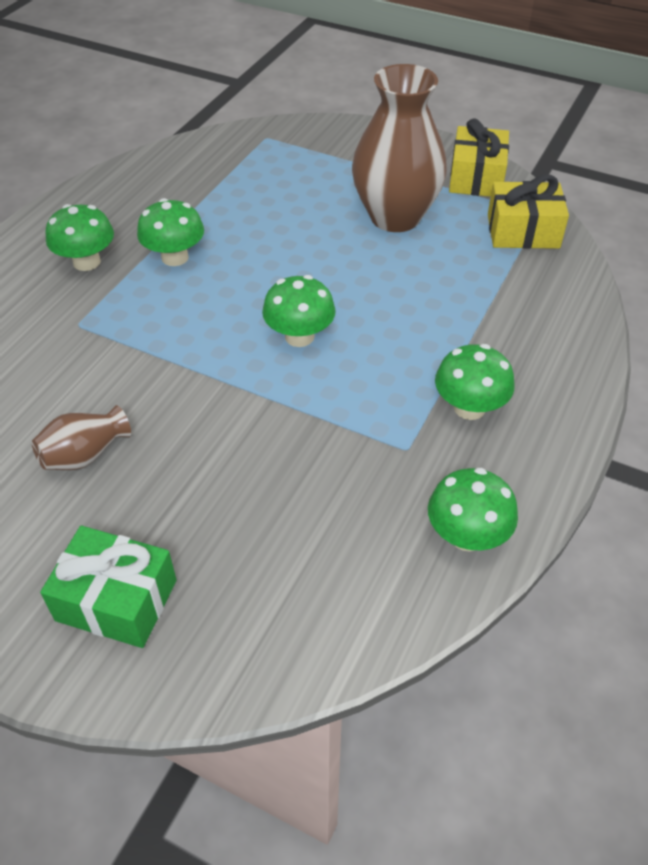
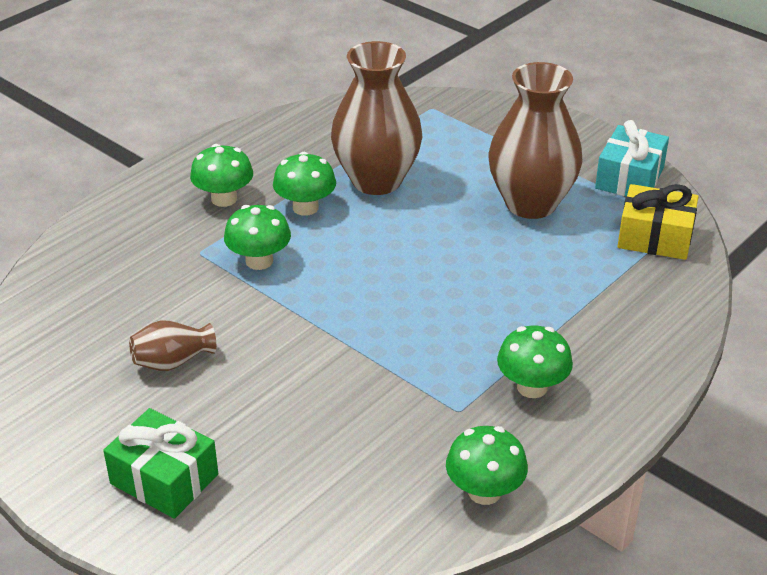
camera: 15 degrees right, 10 degrees down
(237, 217) = (376, 180): none -> brown vase
(299, 336) = (396, 297): green mushroom -> green mushroom (259, 261)
(476, 177) = (629, 178): yellow gift -> turquoise gift

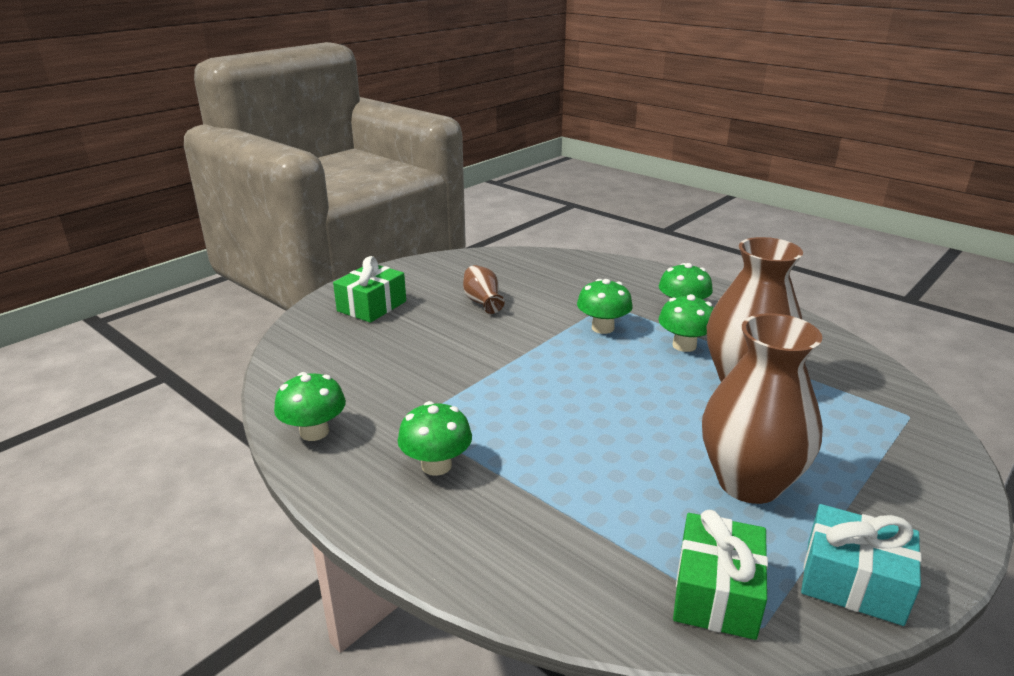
camera: 90 degrees right, 10 degrees down
(655, 237) = (716, 593): yellow gift -> green gift

